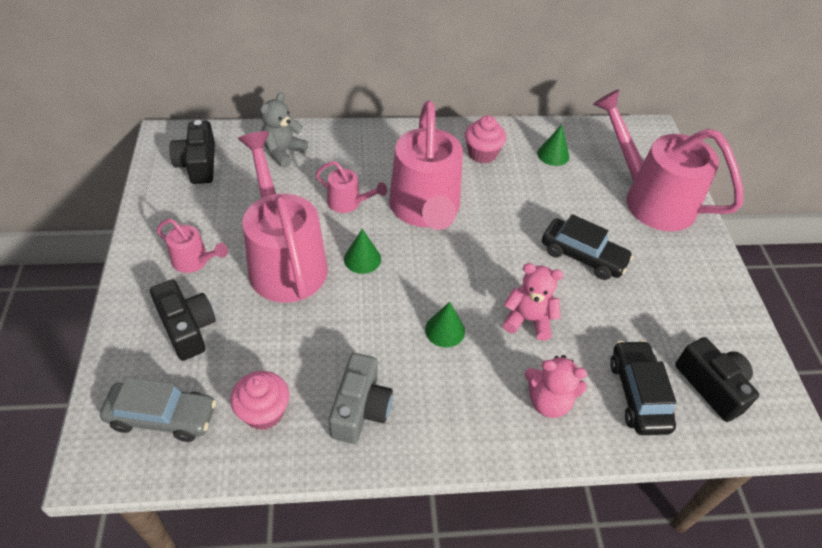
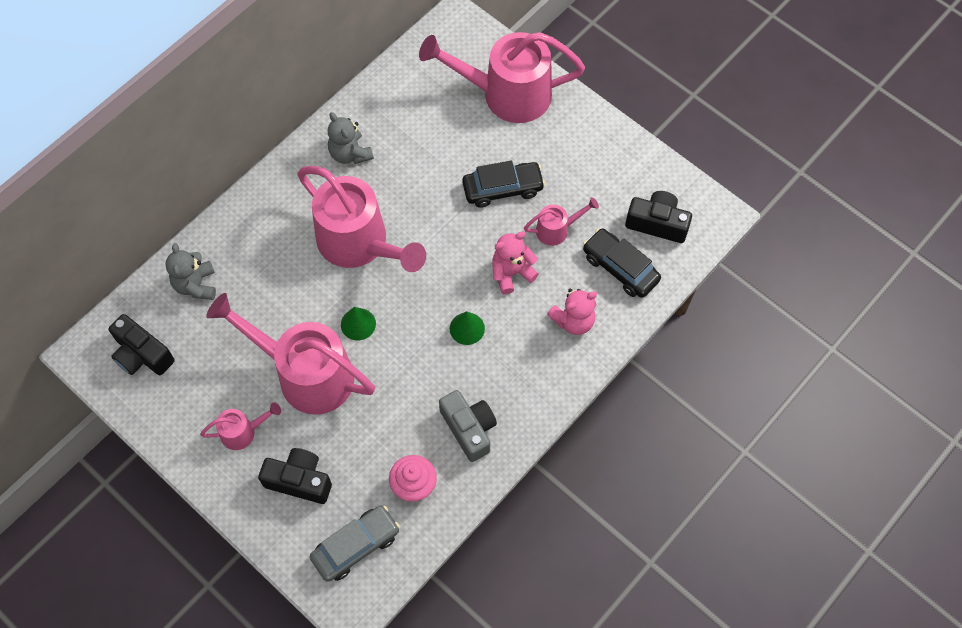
camera: 40 degrees left, 15 degrees up
(348, 203) = (298, 286): pink watering can -> pink watering can (557, 229)
(482, 154) = (350, 153): pink cupcake -> grey teddy bear
(553, 155) = (403, 109): green cone -> none

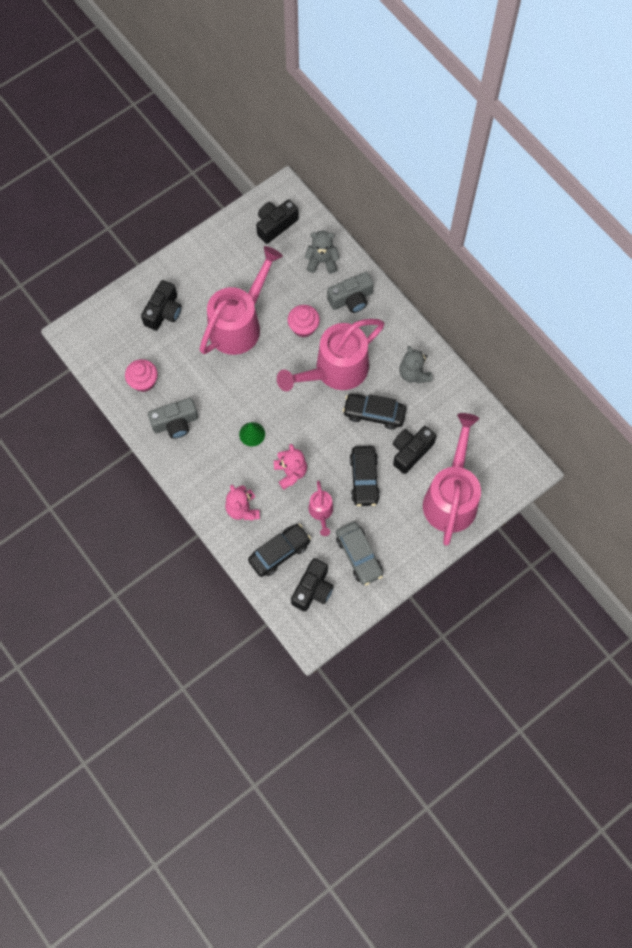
camera: 100 degrees right, 5 degrees up
(243, 432) = (206, 281): pink watering can -> none
(251, 240) = (351, 299): none -> grey camera
(300, 291) = (303, 327): none -> pink cupcake
(350, 153) = (414, 374): grey teddy bear -> grey teddy bear turned 90 degrees counterclockwise
(356, 546) = (111, 341): grey car -> grey car (359, 556)
(358, 324) = (270, 362): green cone -> none
(413, 190) = (374, 414): none -> black car
(456, 143) = (410, 451): none -> black camera

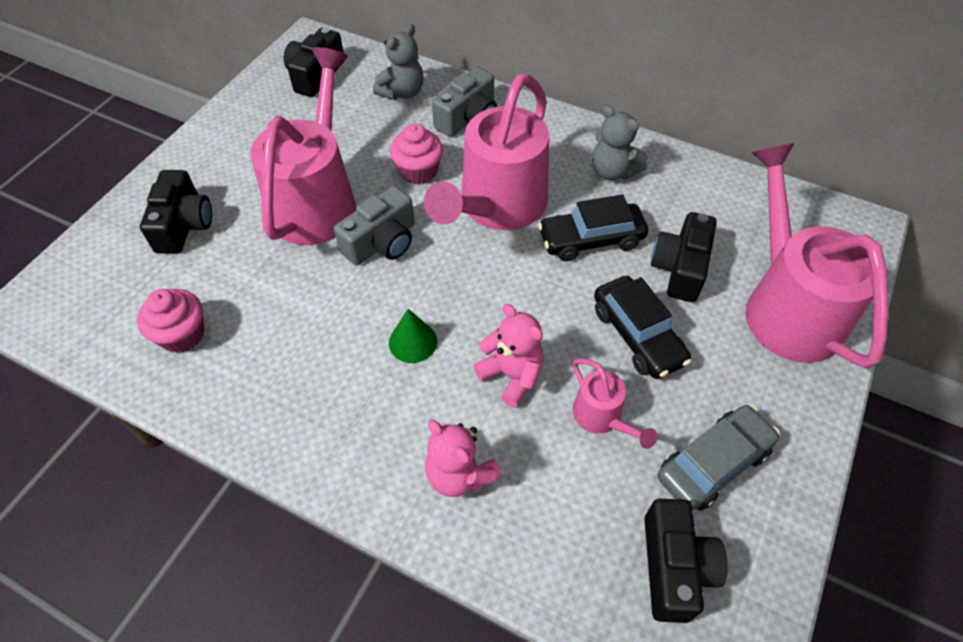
camera: 25 degrees left, 15 degrees down
(175, 423) = (267, 378): grey camera -> grey camera (382, 242)
(279, 552) = (570, 524): black car -> none
(322, 261) = (402, 92): grey teddy bear -> grey teddy bear turned 150 degrees clockwise
(359, 556) = (713, 464): grey car -> grey car turned 75 degrees counterclockwise

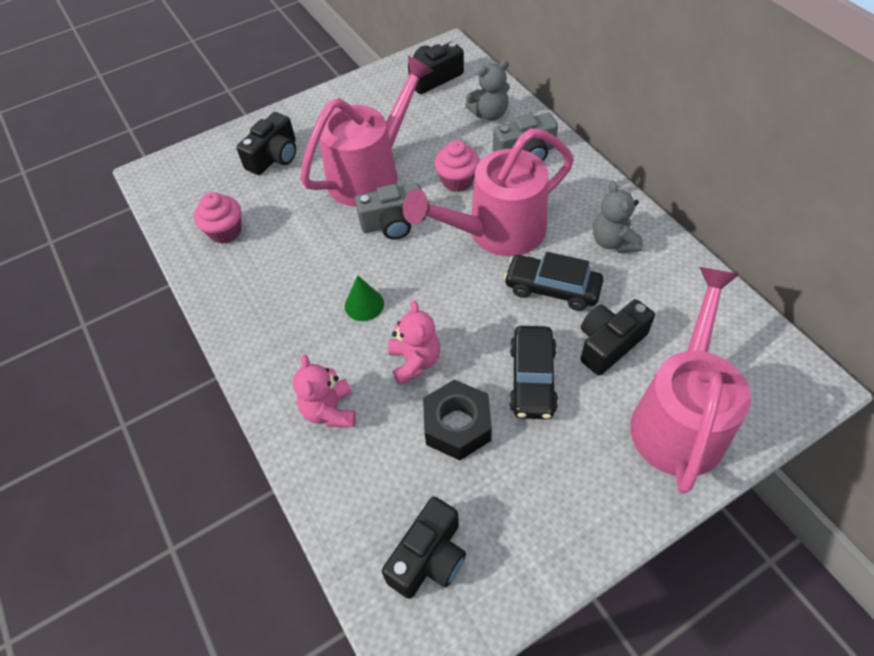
camera: 35 degrees right, 0 degrees up
(602, 418) = (457, 425): pink watering can -> black nut
(713, 464) = (516, 503): grey car -> none

